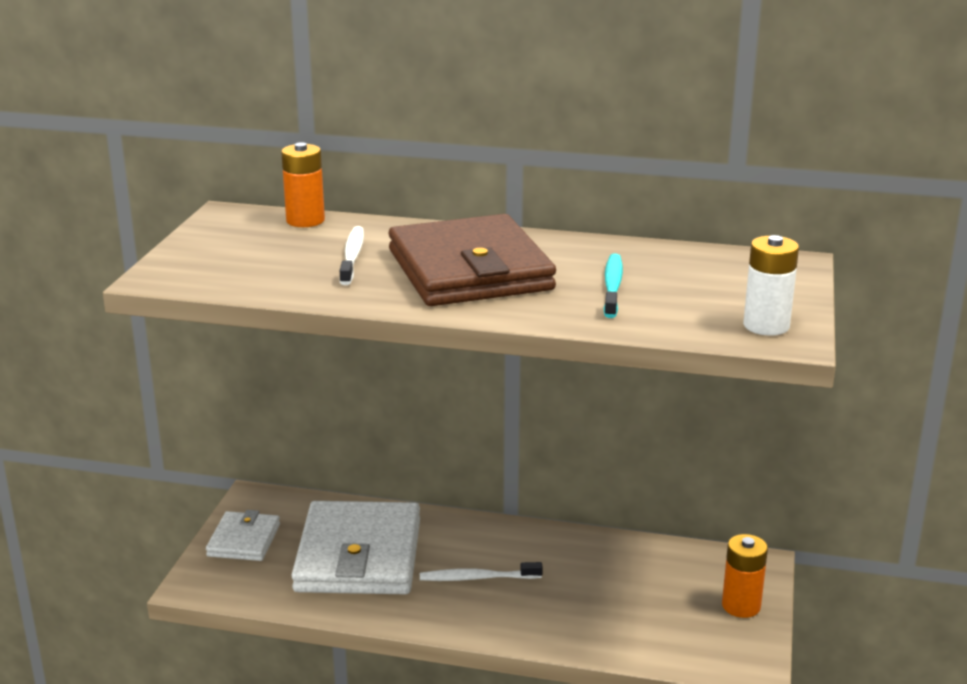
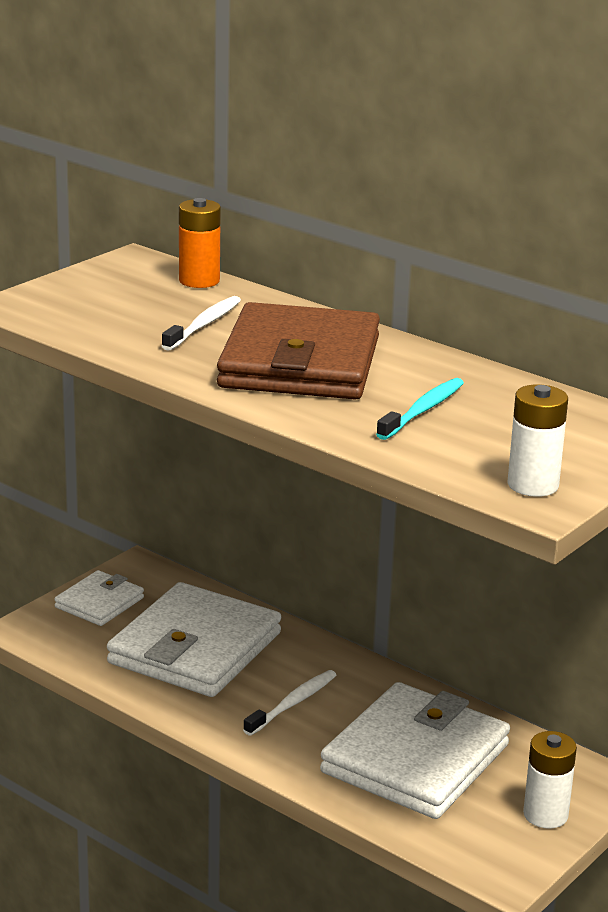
camera: 25 degrees right, 0 degrees up
(477, 578) = (293, 703): white toothbrush -> white toothbrush turned 105 degrees clockwise
(609, 593) = (415, 759): none -> white wallet
(741, 606) = (545, 815): orange battery -> white battery

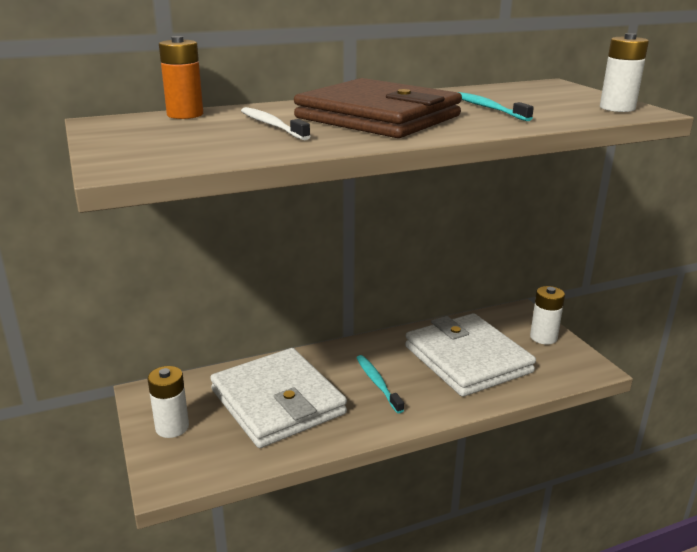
camera: 60 degrees left, 0 degrees up
(99, 603) = (172, 427): white wallet -> white battery
(293, 703) = (377, 383): white toothbrush -> turquoise toothbrush

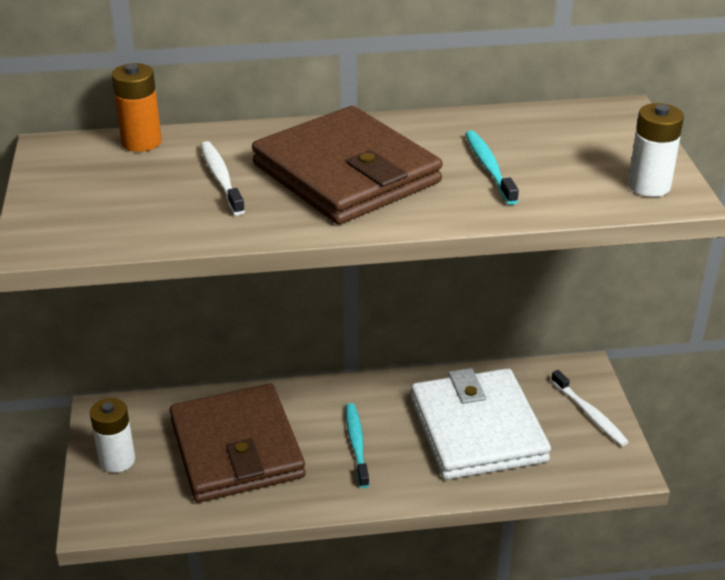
camera: 15 degrees right, 10 degrees up
(277, 402) = (236, 449): white wallet -> brown wallet
(543, 337) = (590, 414): white battery -> white toothbrush

